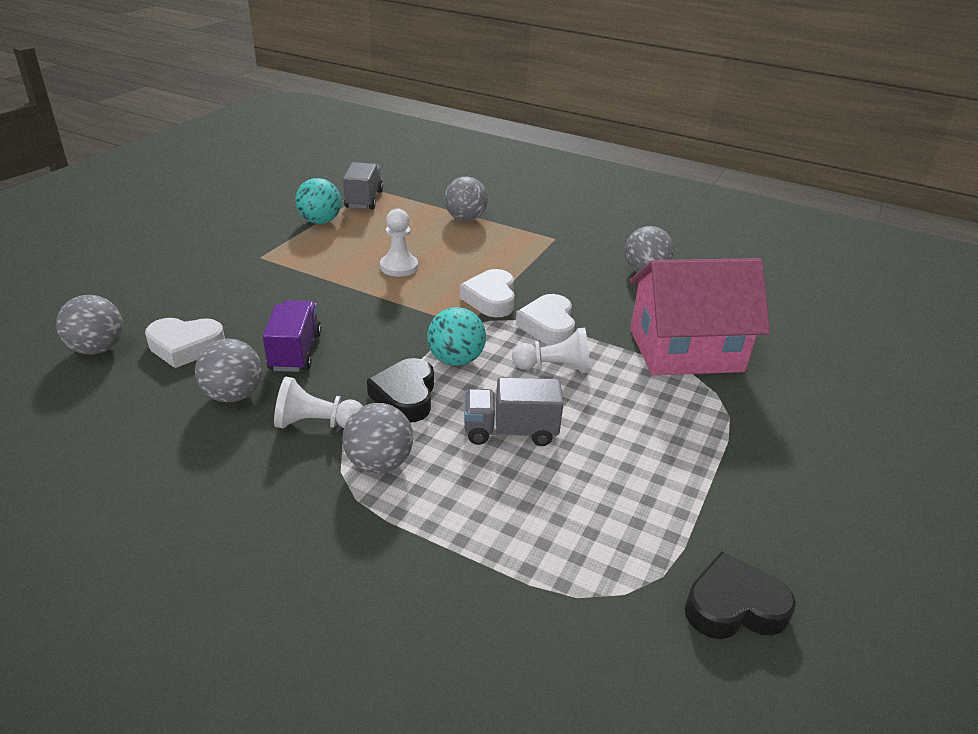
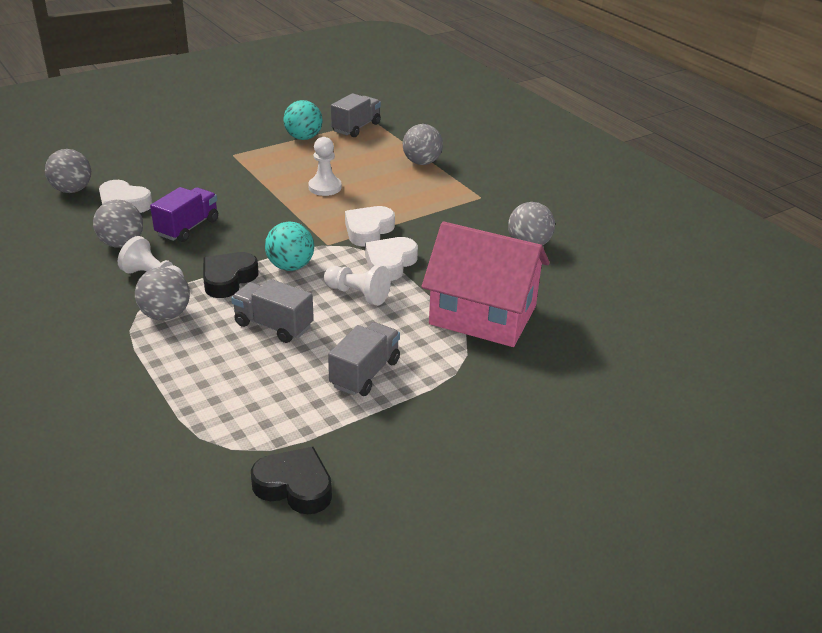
camera: 30 degrees right, 0 degrees up
(654, 449) = (365, 373): none -> grey truck

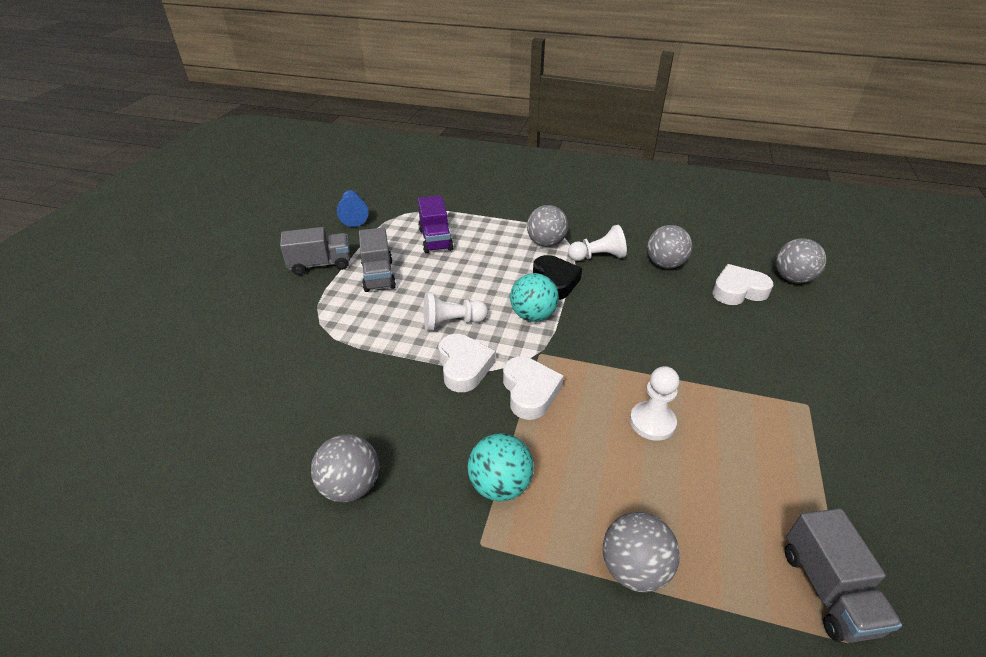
camera: 140 degrees right, 5 degrees up
(187, 227) = (658, 300): purple truck -> purple truck (435, 239)
(273, 325) = (475, 271): grey truck -> grey truck (320, 264)
(294, 486) = (353, 216): black heart -> blue pawn
(303, 138) = (823, 498): turquoise ball -> turquoise ball (500, 485)
(483, 315) = (333, 362): pink house -> none

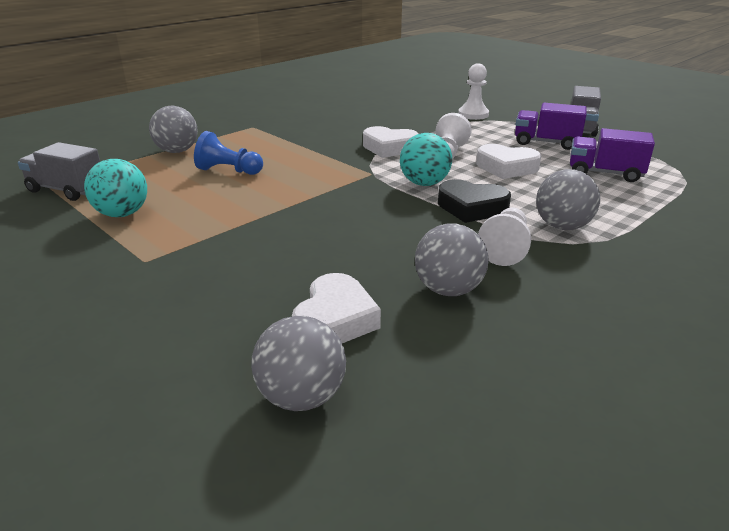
camera: 120 degrees right, 10 degrees down
(351, 486) = (331, 111): grey ball -> none
(353, 216) = (679, 149): blue pawn -> blue pawn (229, 171)
(378, 275) = (546, 143): grey truck -> purple truck
(500, 485) = (277, 137): turquoise ball -> turquoise ball (122, 214)
(529, 391) = (336, 160): white heart -> white heart (506, 167)
(652, 422) = (246, 188): white pawn -> white pawn (473, 114)

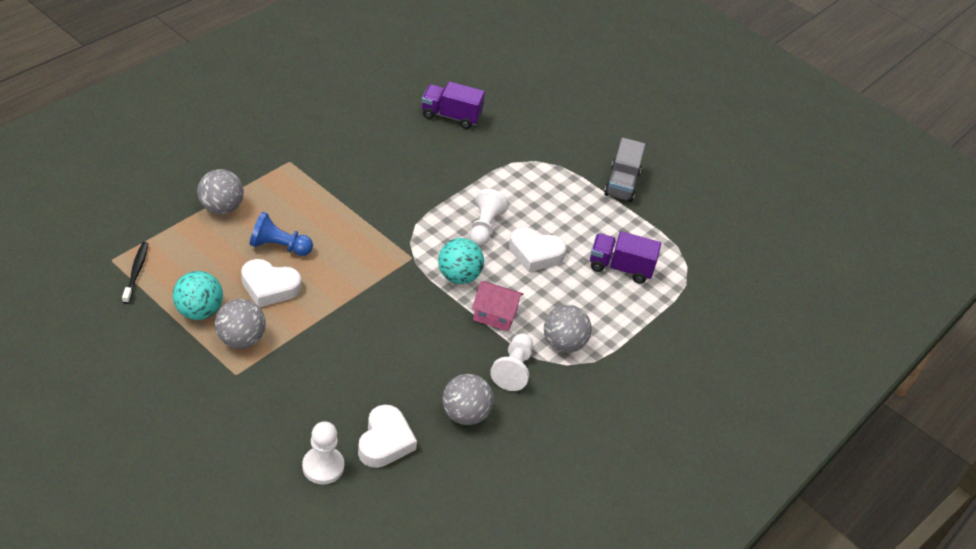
camera: 10 degrees left, 15 degrees up
(66, 190) = (136, 272): grey truck -> black toothbrush
(301, 397) = (367, 505): grey ball -> grey ball (241, 339)
(389, 148) = (429, 212): white heart -> white heart (269, 287)
(471, 207) = (495, 315): black heart -> pink house
(473, 114) = (519, 148): white pawn -> white pawn (323, 466)
(546, 143) = (581, 210): purple truck -> purple truck (450, 116)

